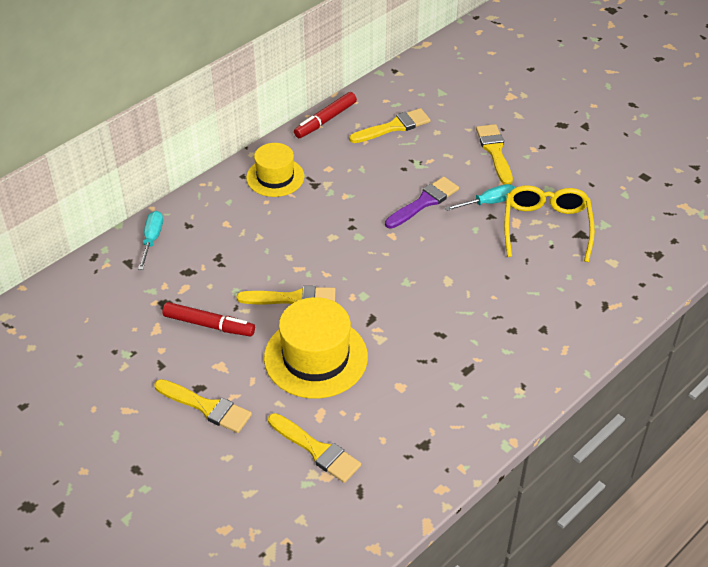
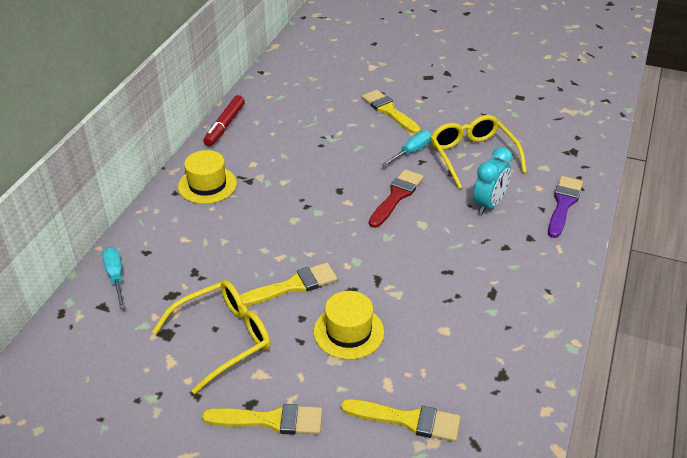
camera: 25 degrees left, 5 degrees down
(209, 325) = (223, 338): red marker -> yellow glasses
(315, 357) = (348, 332): yellow hat -> yellow hat, size x0.65
(393, 127) = (290, 115): yellow brush -> none
(424, 202) = (357, 167): purple brush -> purple brush (563, 204)
(442, 245) = (396, 196): none -> red brush
(526, 282) = (489, 204): none -> turquoise clock

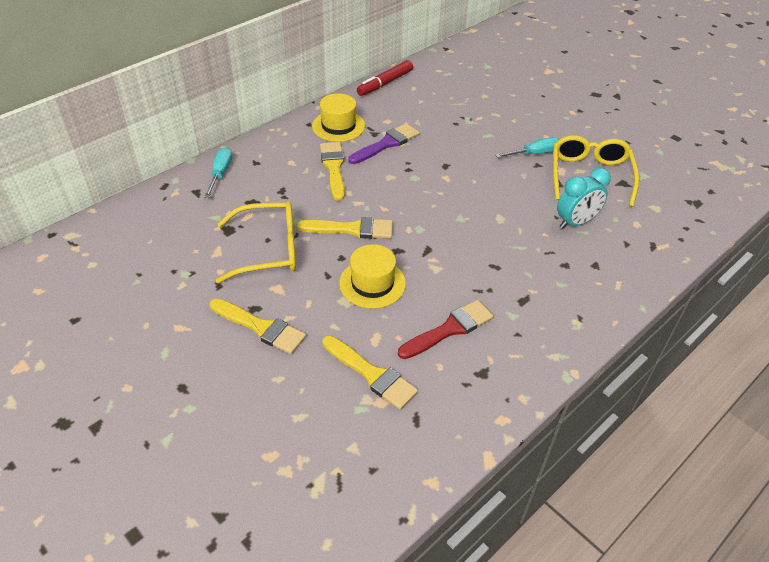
camera: 25 degrees right, 5 degrees up
(389, 111) = (538, 113): yellow brush -> yellow brush (334, 168)
(396, 196) = (493, 187): red brush -> red brush (449, 329)
(563, 204) = (651, 247): purple brush -> purple brush (386, 144)

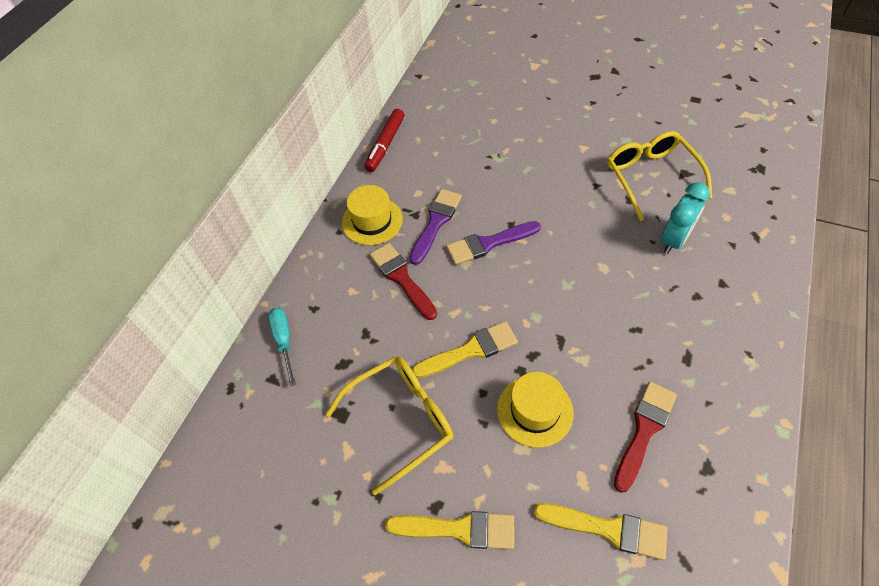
camera: 20 degrees left, 10 degrees up
(334, 168) = (402, 278): yellow brush -> red brush
(418, 171) = (489, 243): none -> purple brush
(534, 153) = (585, 172): turquoise screwdriver -> none

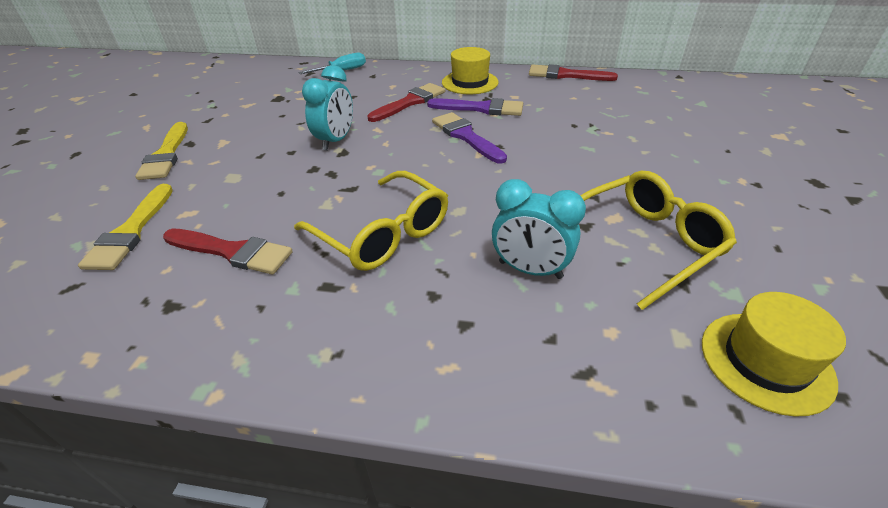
camera: 75 degrees right, 15 degrees down
(385, 145) = (566, 75): red marker -> red brush
(401, 420) = (269, 120): yellow glasses -> yellow glasses (382, 233)
(470, 350) = (336, 141): yellow brush -> turquoise clock
(535, 410) = (268, 180): yellow hat -> yellow hat (766, 361)

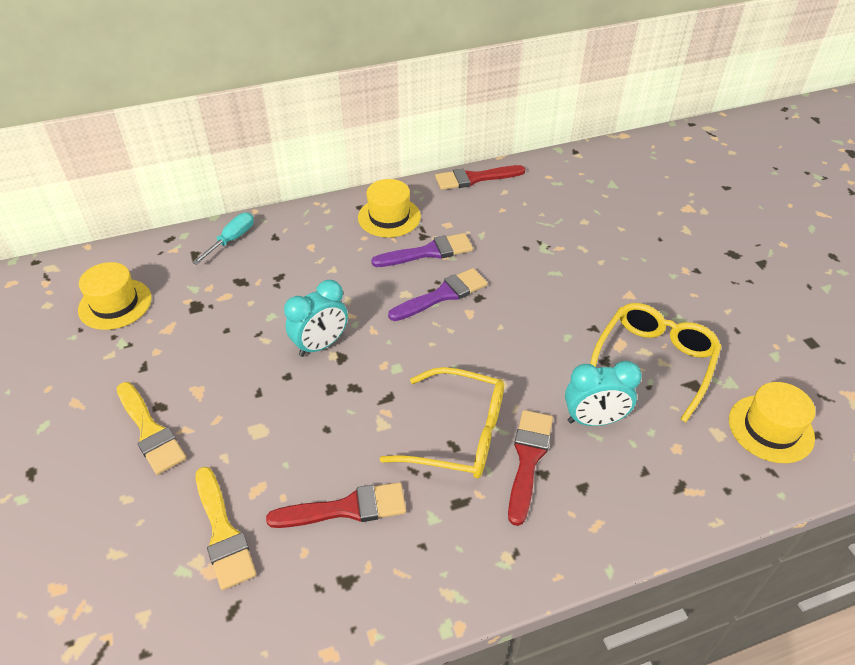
camera: 30 degrees left, 5 degrees up
(232, 85) = (115, 304): none -> yellow hat
(336, 141) = (320, 345): turquoise clock -> turquoise clock turned 60 degrees clockwise
(410, 102) = (351, 266): red brush -> red brush (528, 459)
(466, 136) = (442, 295): purple brush -> purple brush turned 120 degrees clockwise

